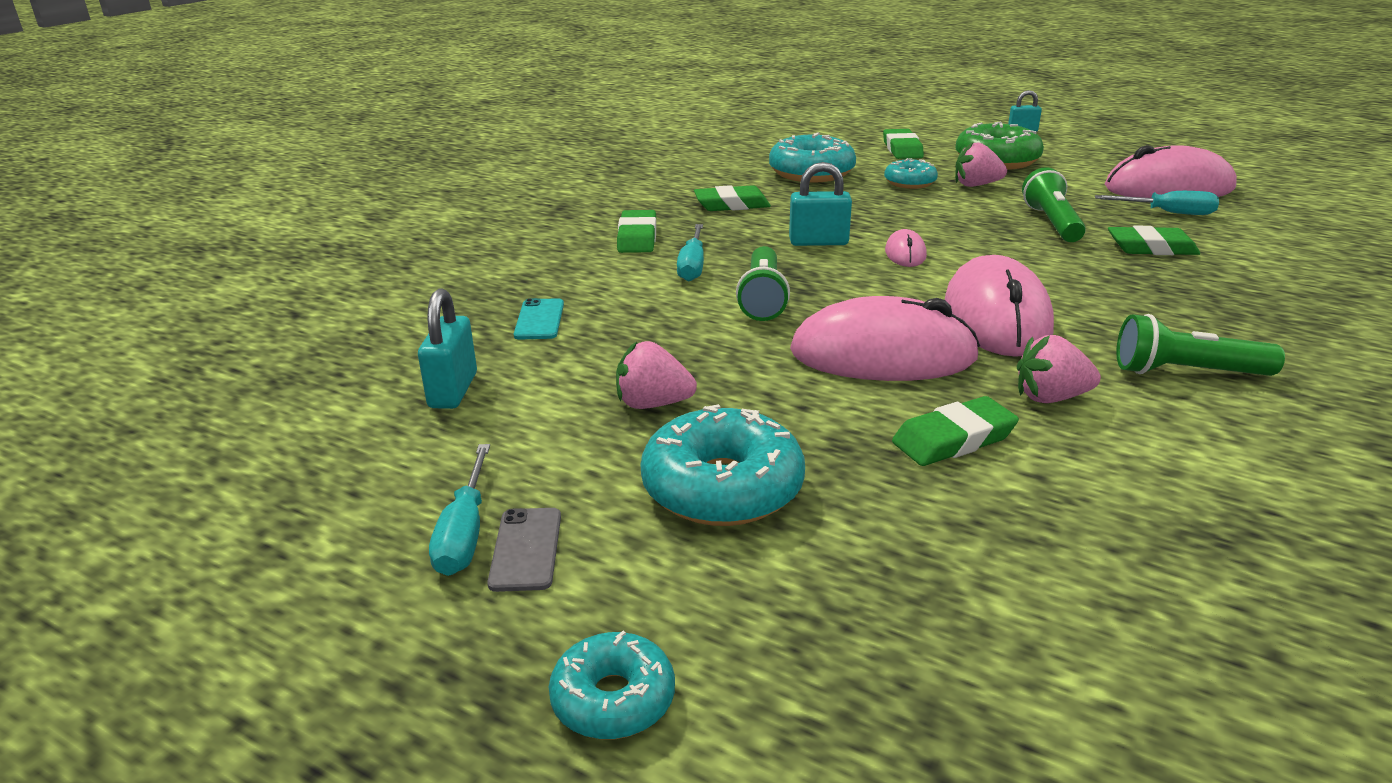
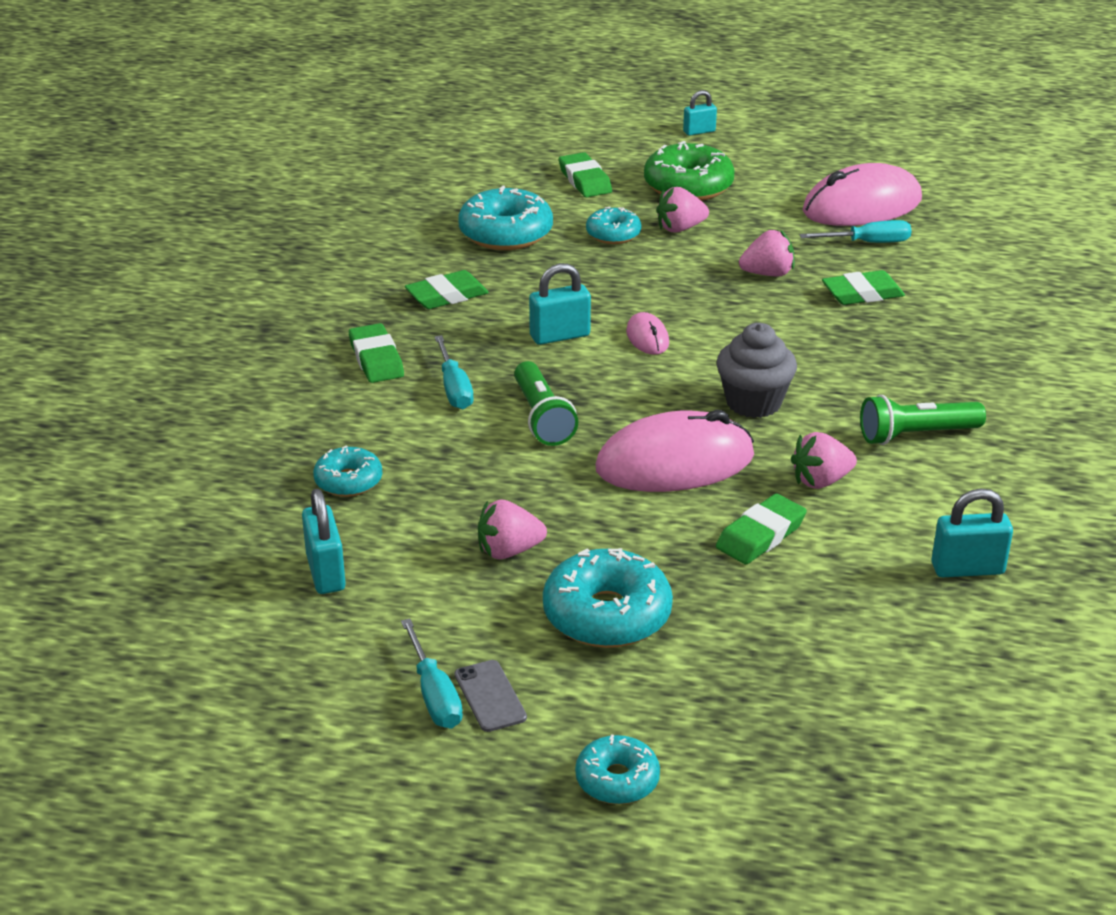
camera: 20 degrees left, 5 degrees up
(539, 320) = (348, 481): turquoise phone -> turquoise donut
(996, 317) = (753, 402): pink mouse -> grey cupcake
(1052, 223) = (767, 274): green flashlight -> pink strawberry
(1231, 527) = (967, 569): none -> turquoise padlock

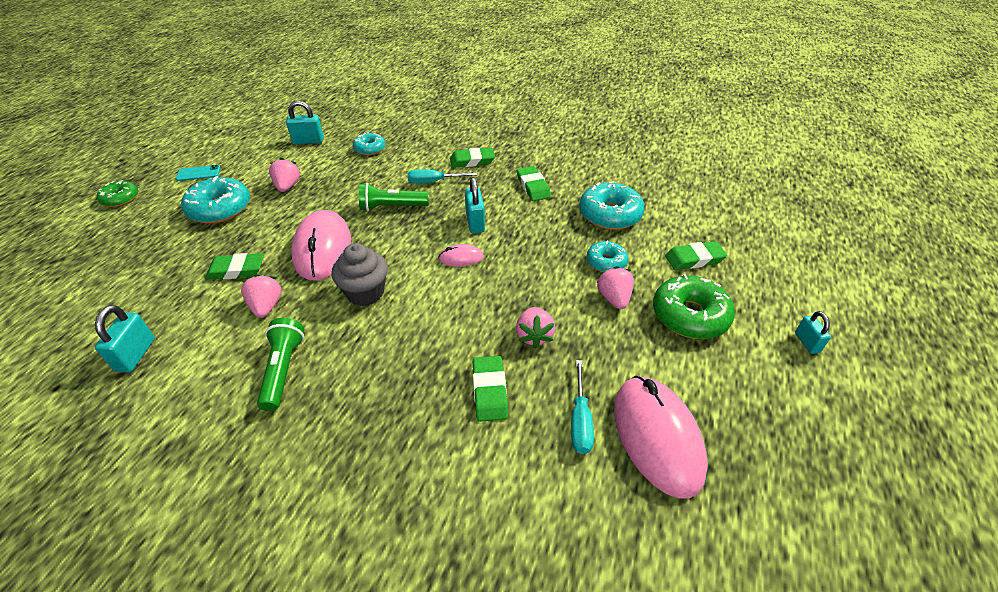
camera: 100 degrees right, 10 degrees up
(434, 695) = (212, 161): turquoise screwdriver -> none
(490, 696) = (198, 173): grey phone -> turquoise phone
(617, 780) = (120, 199): turquoise donut -> green donut
(760, 535) = (236, 270): green eraser -> green eraser turned 60 degrees counterclockwise

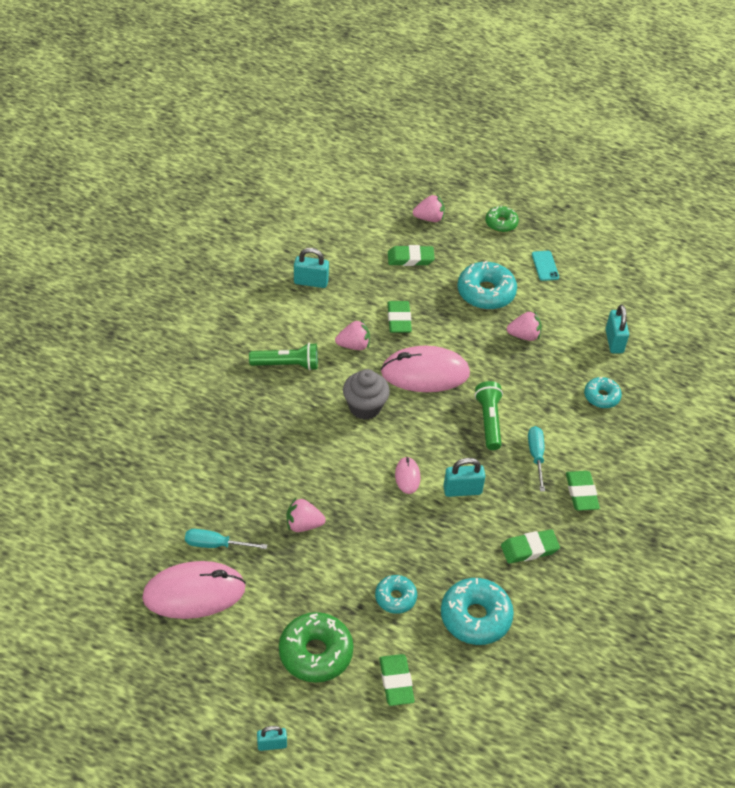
camera: 90 degrees right, 5 degrees up
(489, 391) = (251, 489): green eraser -> green eraser (410, 258)
(614, 298) = (343, 594): pink strawberry -> pink strawberry (429, 218)

